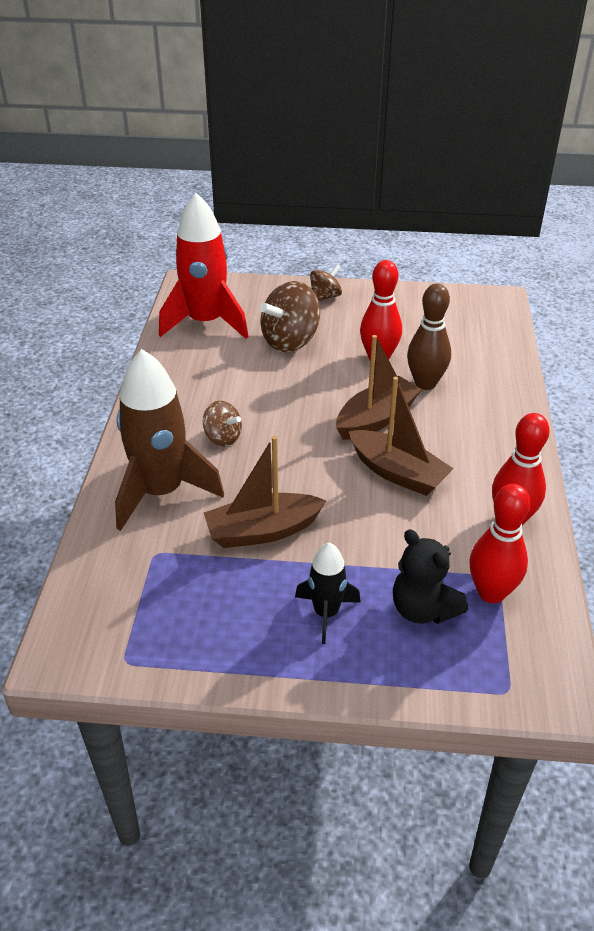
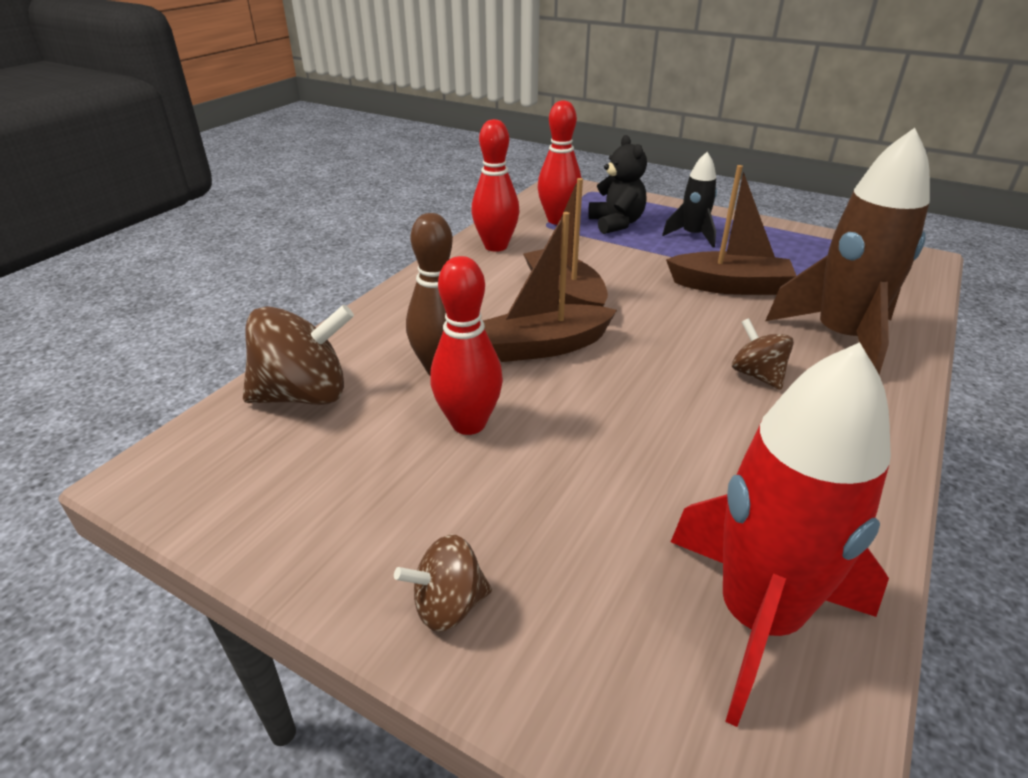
camera: 155 degrees left, 5 degrees down
(290, 341) = (592, 503): brown spinning top -> brown spinning top (304, 395)

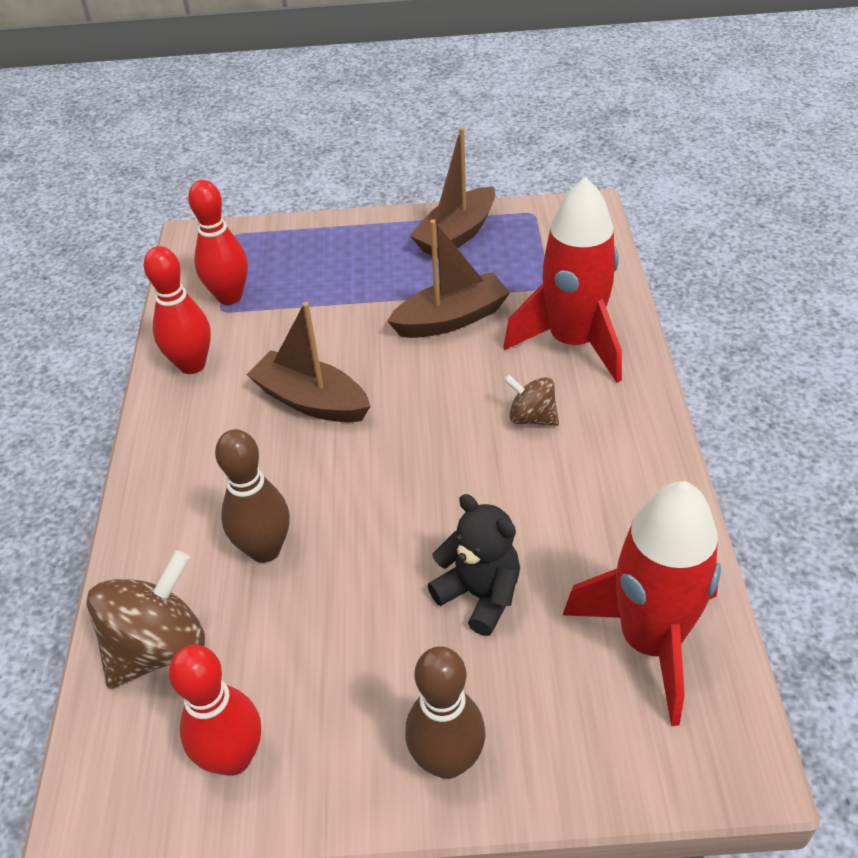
camera: 30 degrees left, 10 degrees up
(448, 605) = (447, 760): brown spinning top -> brown bowling pin
(468, 423) = (336, 594): red bowling pin -> red bowling pin (233, 757)
(544, 346) = (337, 474): brown boat -> brown boat (456, 235)
(616, 223) = (293, 276): black teddy bear -> black teddy bear (480, 595)
(692, 235) = (378, 263): black rocket -> none
(841, 339) = (573, 342): brown rocket -> red rocket

